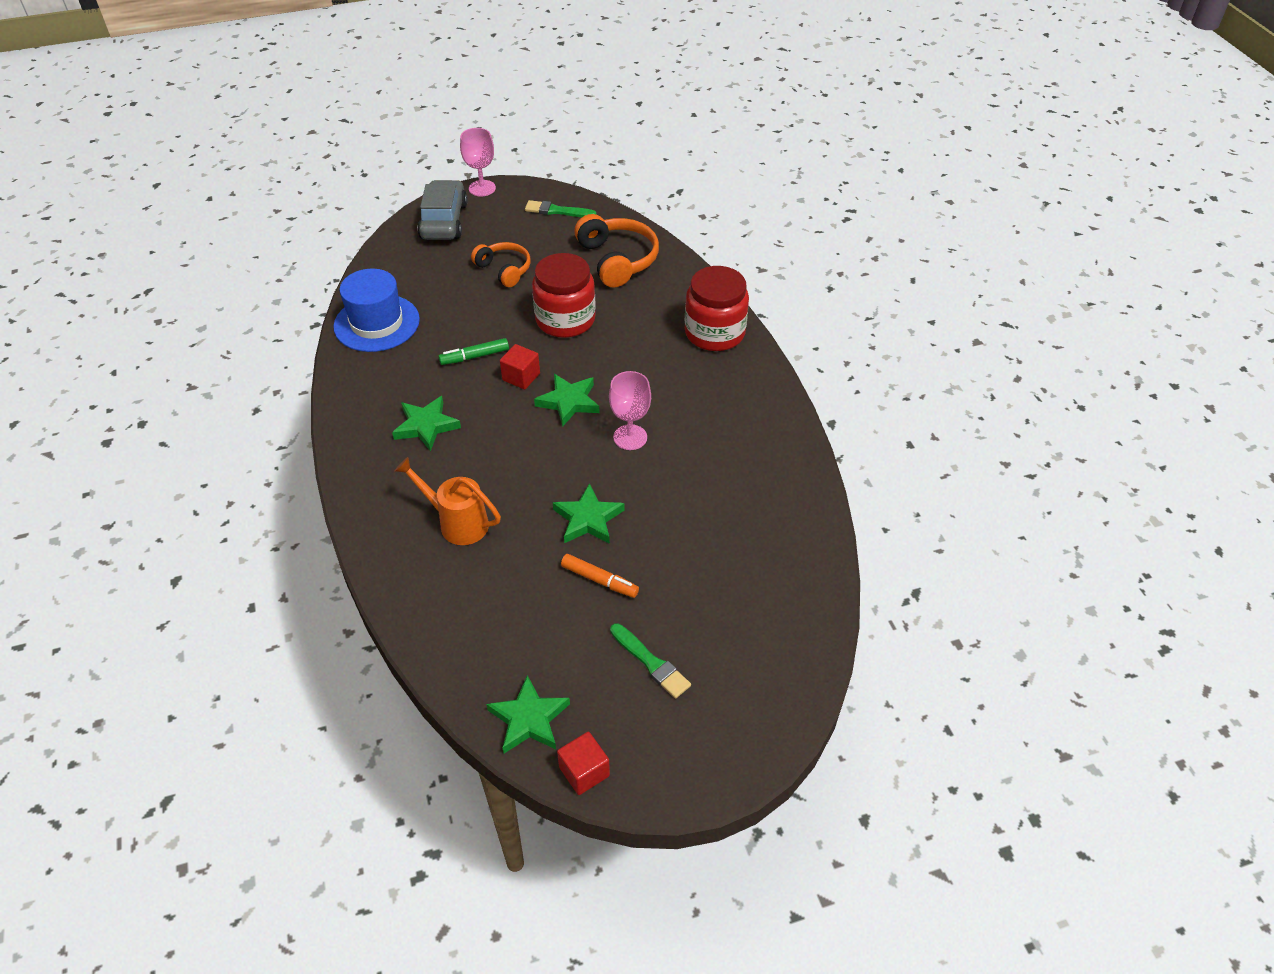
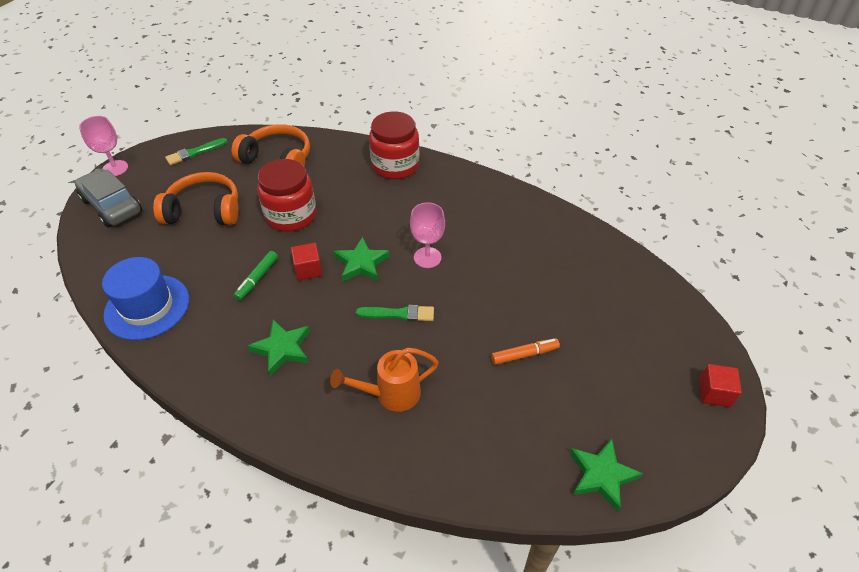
camera: 45 degrees left, 0 degrees up
(504, 270) = (204, 210): orange headphones -> orange headphones, size x1.54
(584, 771) = (671, 475): red cube -> red cube (714, 393)
(588, 519) = (469, 324): green star -> none
(651, 663) = (615, 377): green brush -> green brush (399, 314)

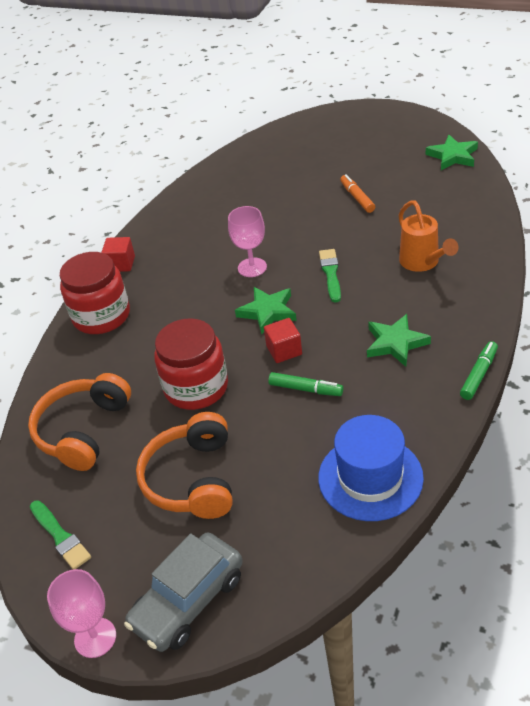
camera: 90 degrees left, 5 degrees down
(212, 405) = (478, 375): none -> green marker
(714, 393) = (366, 115): red cube -> red cube (121, 264)

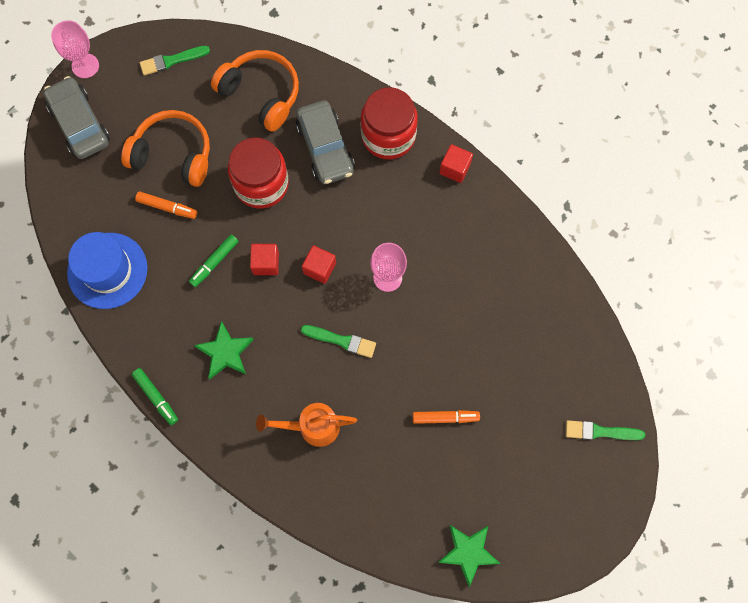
camera: 105 degrees right, 30 degrees up
(133, 354) = (325, 148): none -> grey car
(262, 456) = (167, 207): none -> orange marker
(268, 312) = (319, 268): green star -> red cube
(313, 130) = (600, 431): none -> green brush

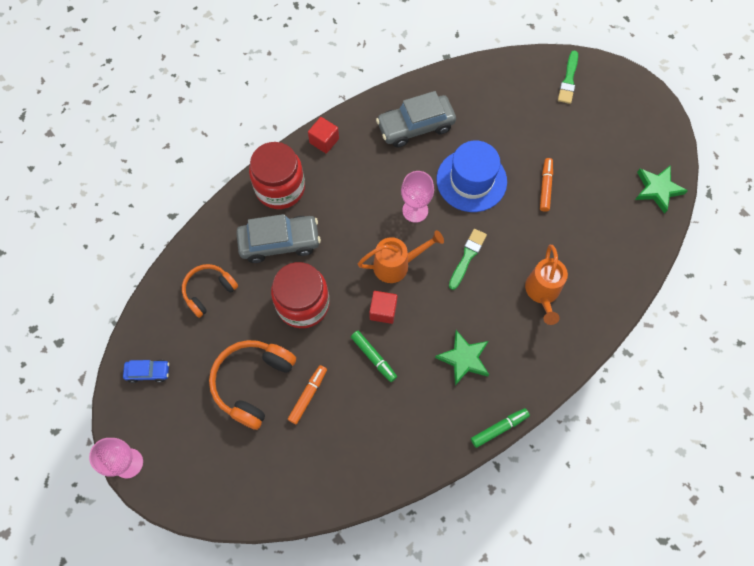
camera: 80 degrees left, 5 degrees down
(79, 124) = (195, 475): grey car -> grey car (415, 126)
(107, 270) = (363, 462): blue hat -> blue hat (471, 180)
(172, 60) = (148, 372): green brush -> blue car
(261, 94) = (209, 291): orange headphones -> orange headphones, size x0.65
(319, 268) = (396, 265): red cube -> orange watering can

